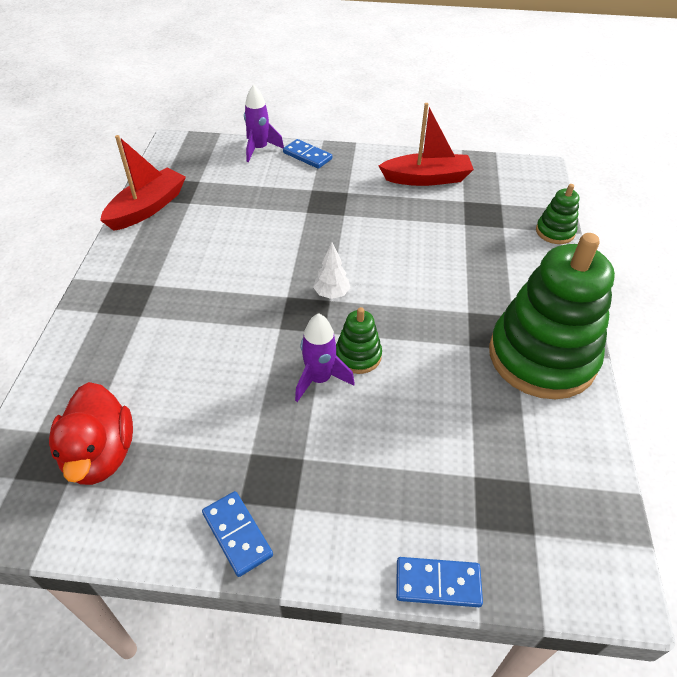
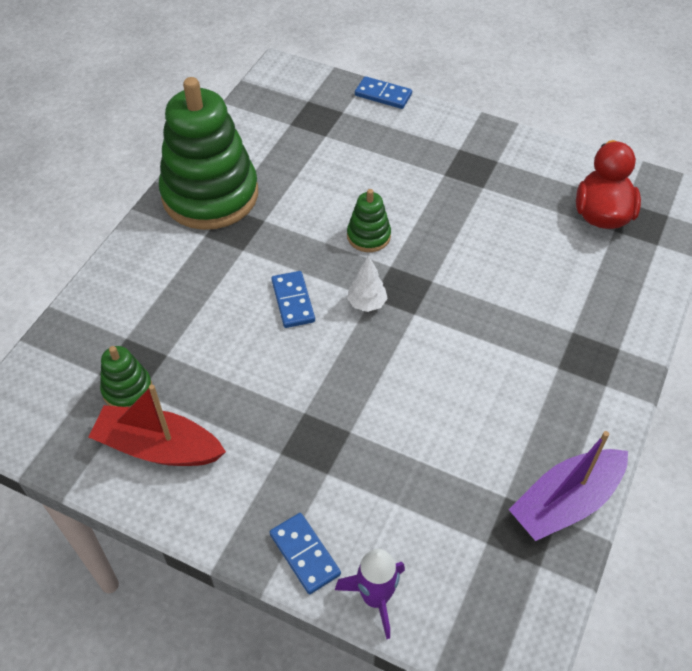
camera: 160 degrees left, 5 degrees up
(147, 208) = (566, 502): red boat -> purple boat
(237, 534) = (502, 145): blue domino -> blue domino (293, 301)
(319, 379) = (411, 225): purple rocket -> none
(555, 232) = (75, 314): green stacking toy -> green stacking toy (127, 389)

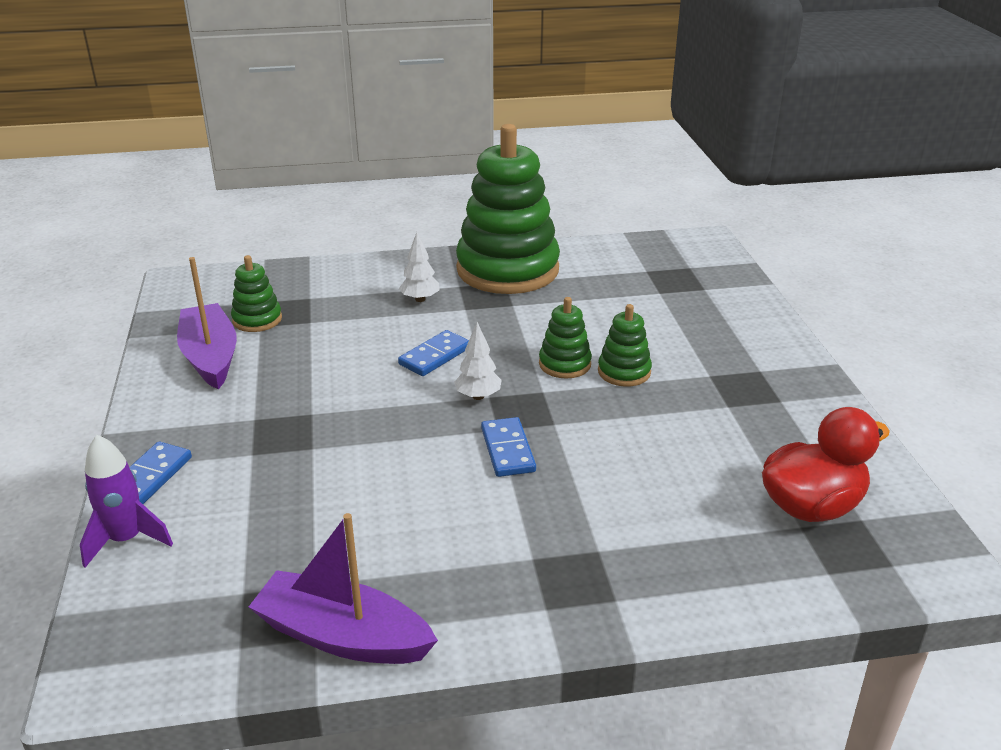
camera: 55 degrees right, 20 degrees down
(158, 447) = (210, 357): red boat -> purple boat
(202, 269) = (420, 299): none -> white tree
(383, 95) = (762, 300): blue domino -> blue domino (507, 450)
(404, 212) = (624, 372): none -> green stacking toy

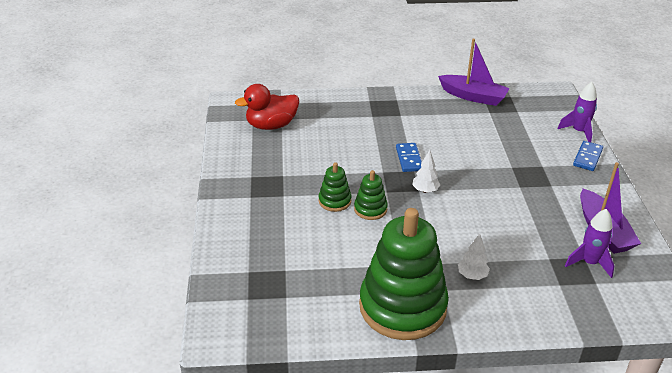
camera: 175 degrees left, 5 degrees up
(257, 319) = (589, 263): green stacking toy -> purple rocket
(435, 356) = (454, 221): blue domino -> none

